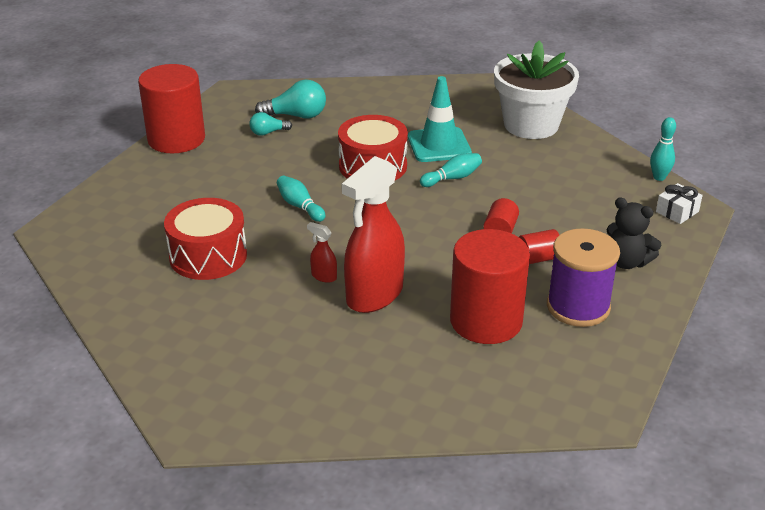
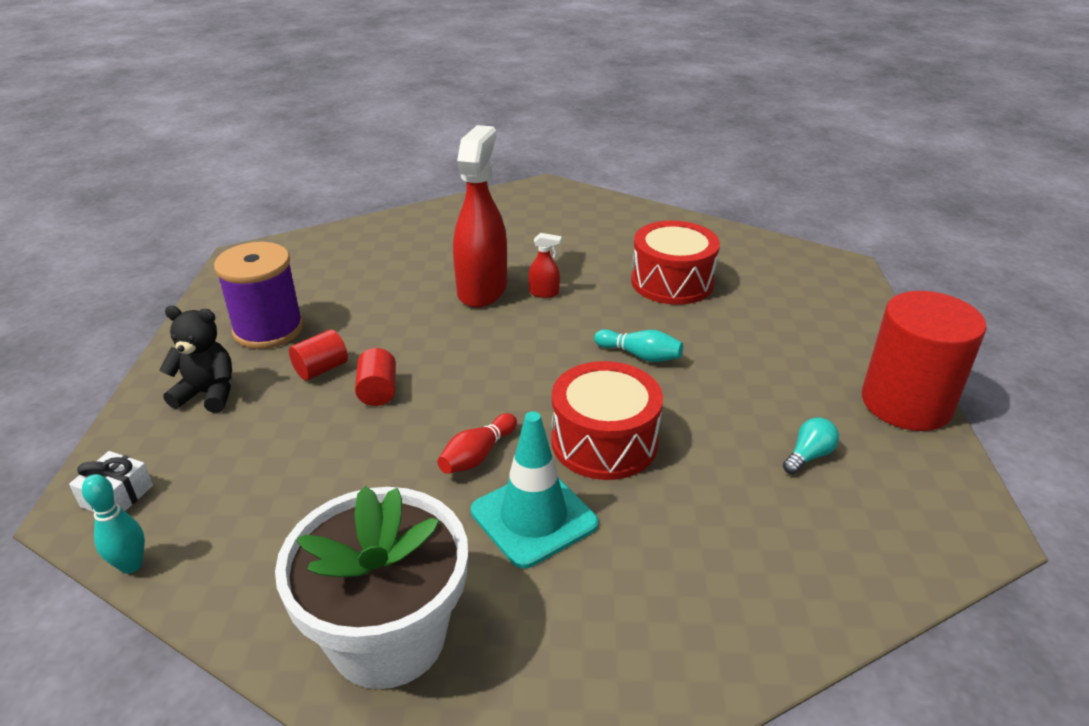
camera: 155 degrees right, 0 degrees up
(296, 116) = (810, 507): turquoise light bulb -> none
(452, 178) = (477, 455): turquoise bowling pin -> red bowling pin
(486, 321) = (362, 295): red cylinder -> none

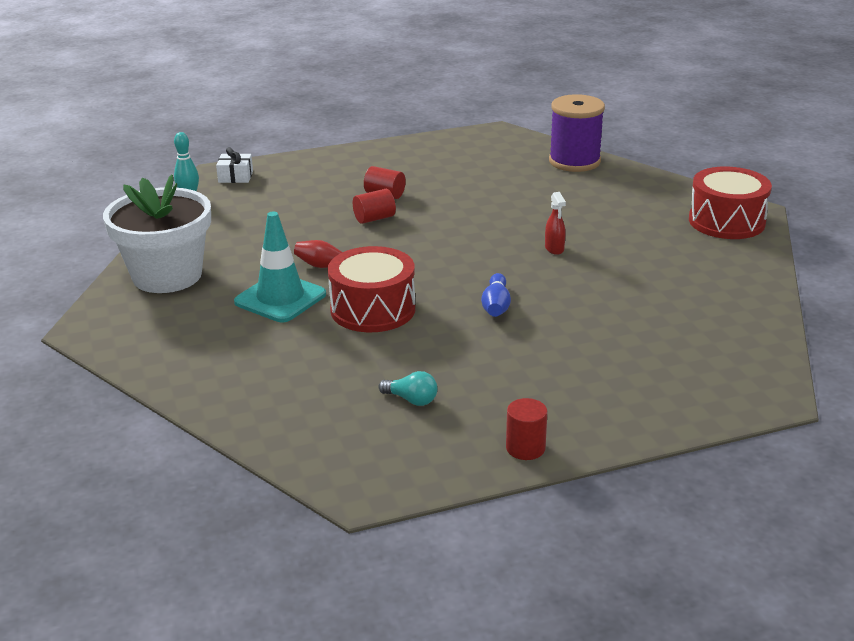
camera: 70 degrees right, 5 degrees down
(208, 394) = (335, 170): black teddy bear -> none
(268, 330) = (415, 166): purple spool -> purple spool (574, 161)
(482, 290) = (535, 223): red spray bottle -> none
(640, 355) = (496, 306): turquoise bowling pin -> blue bowling pin
(672, 282) = (631, 303): red drum -> red drum (726, 221)
(906, 403) = (525, 448): red cylinder -> red cylinder, size x0.44

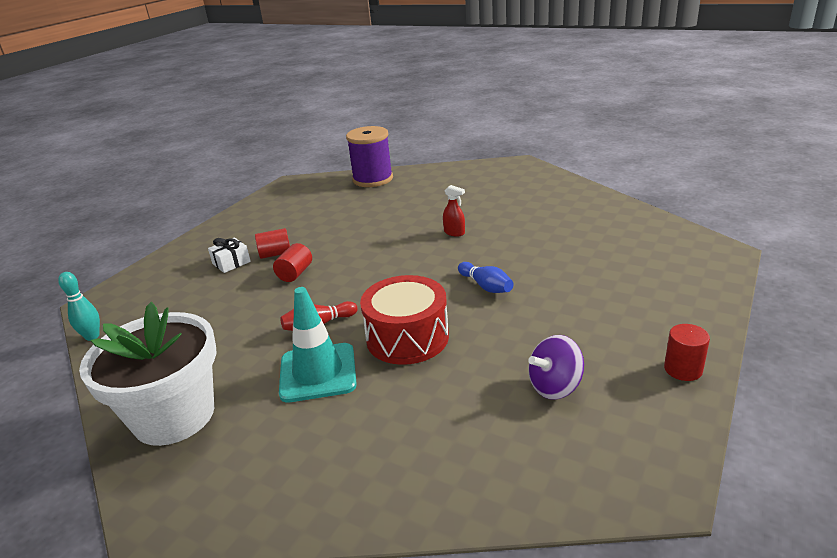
camera: 40 degrees left, 0 degrees up
(235, 177) = (117, 299): white gift -> white gift (231, 263)
(411, 400) = (555, 386): turquoise light bulb -> purple spinning top
(726, 221) = (518, 174): red drum -> none

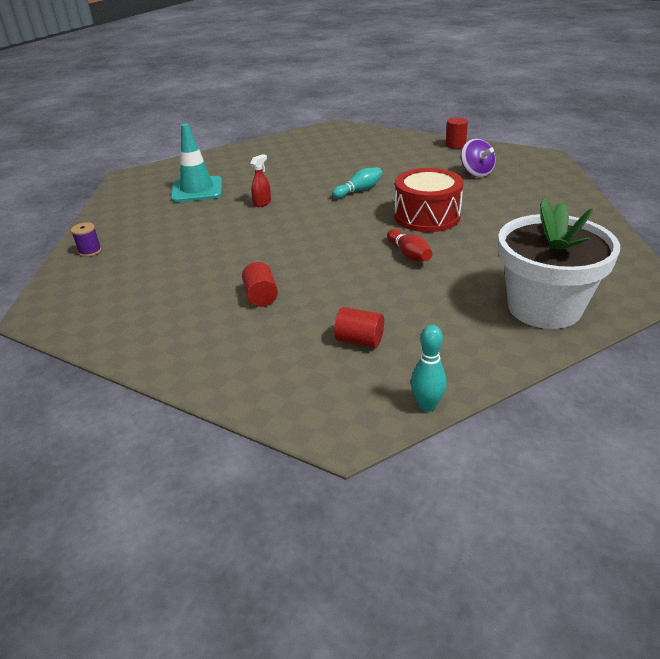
camera: 90 degrees left, 5 degrees up
(231, 263) = (270, 326): white gift -> none
(295, 273) = (311, 277): red cylinder -> red cylinder (359, 340)
(318, 372) = (475, 248): turquoise traffic cone -> turquoise traffic cone (197, 190)
(373, 179) = (90, 251): purple spool -> purple spool, size x0.43
(486, 286) = (359, 190): blue bowling pin -> turquoise bowling pin

